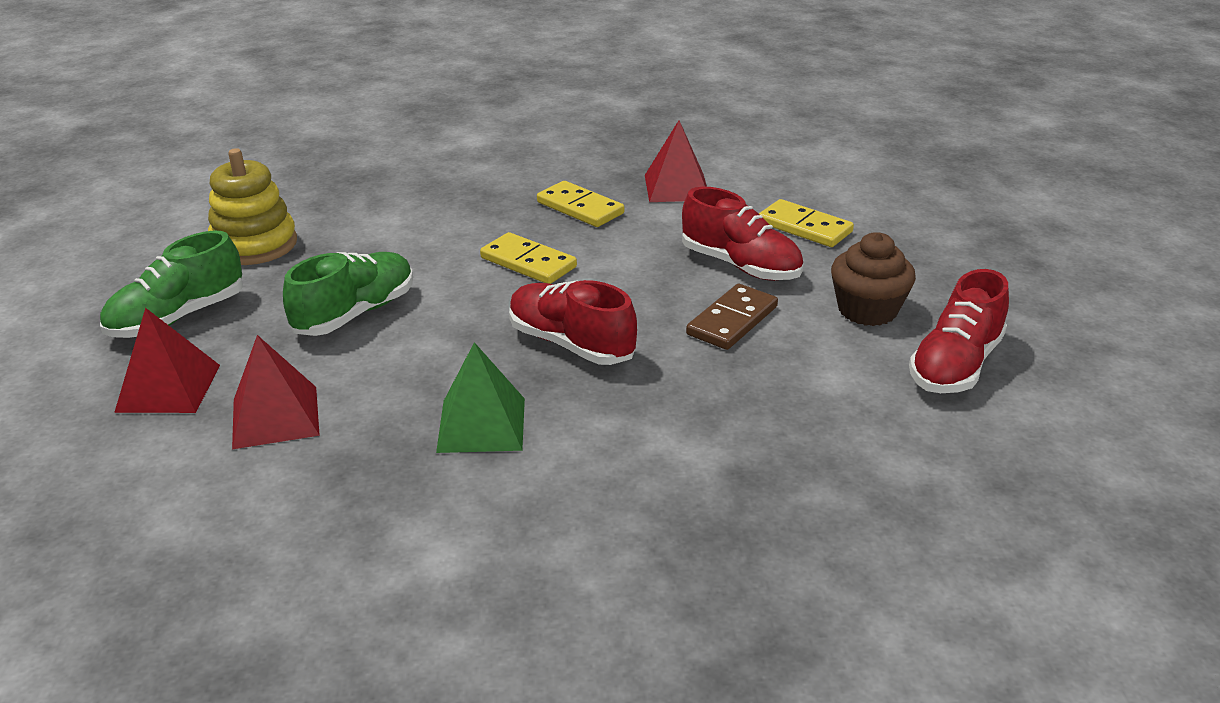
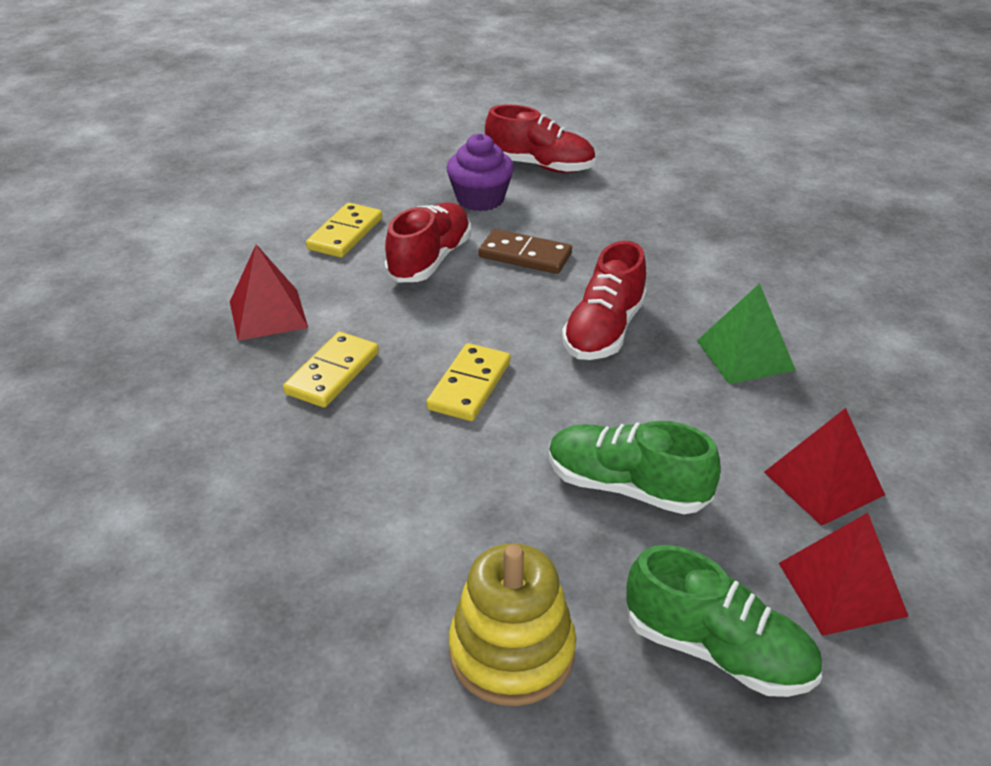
camera: 105 degrees left, 5 degrees up
(867, 310) = (480, 199): brown cupcake -> purple cupcake

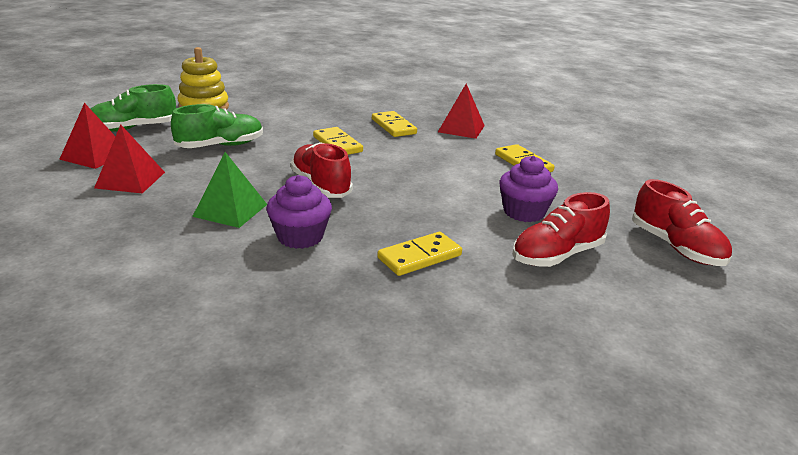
camera: 125 degrees right, 10 degrees down
(430, 260) = (462, 172): red shoe -> red shoe (676, 247)
(525, 255) = (429, 197): brown domino -> none
(642, 218) = (419, 257): none -> yellow domino
(714, 286) = (300, 237): none -> purple cupcake

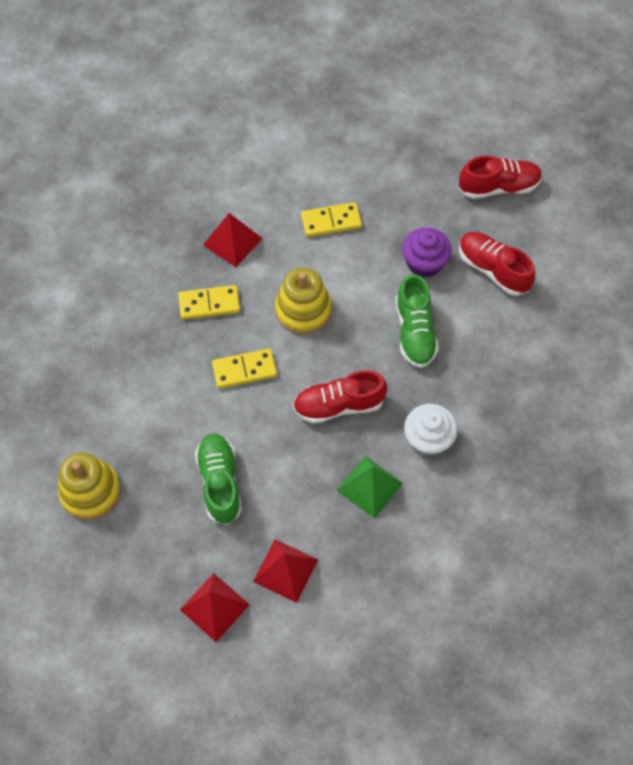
camera: 70 degrees left, 35 degrees up
(133, 128) = (143, 570): green shoe -> green shoe (415, 331)
(300, 237) = (428, 439): purple cupcake -> white cupcake
(416, 160) = (303, 310): none -> yellow stacking toy
(419, 257) = (476, 362): yellow domino -> none
(557, 255) = (493, 270): red shoe -> red shoe turned 150 degrees clockwise

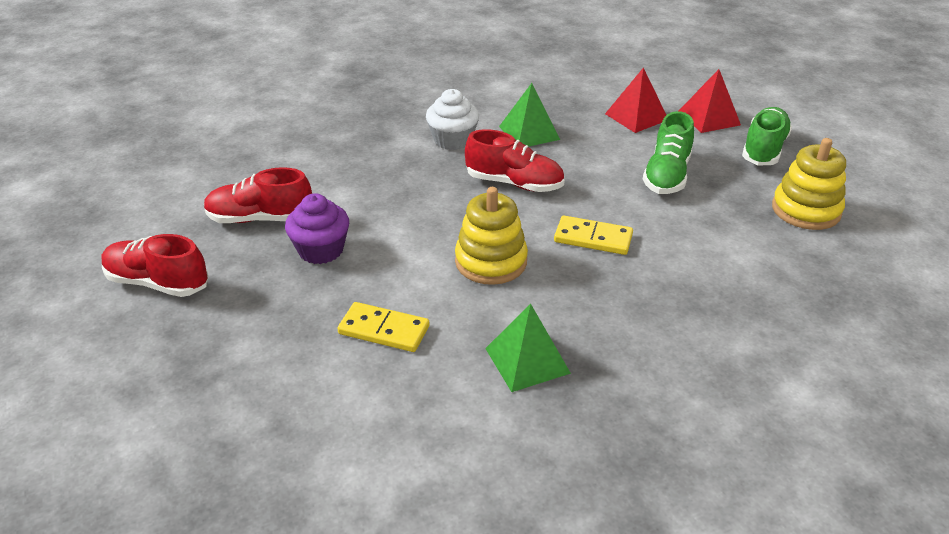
camera: 150 degrees left, 25 degrees down
(209, 304) = (599, 308): yellow domino -> none
(232, 241) = (527, 360): red pyramid -> green pyramid
(415, 331) = (391, 204): green shoe -> green shoe (763, 149)
(493, 270) = (260, 218): red shoe -> red shoe turned 105 degrees clockwise

